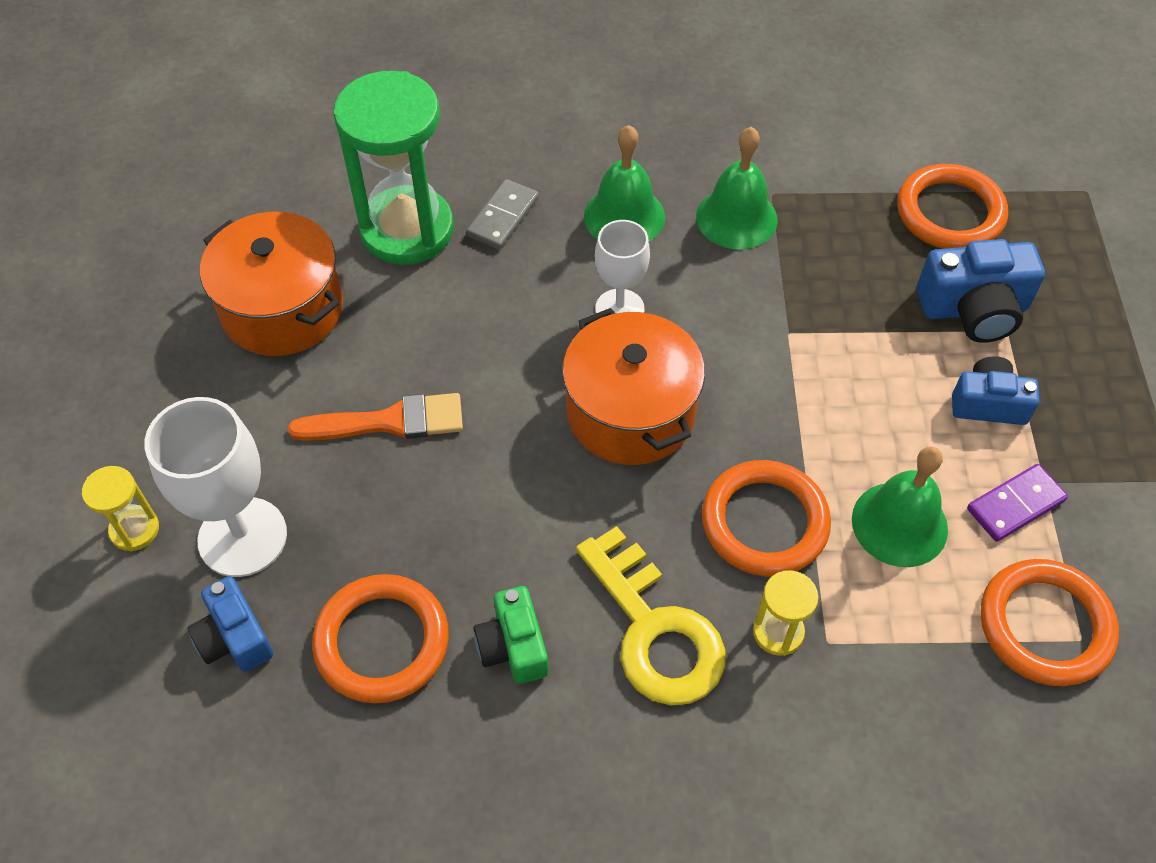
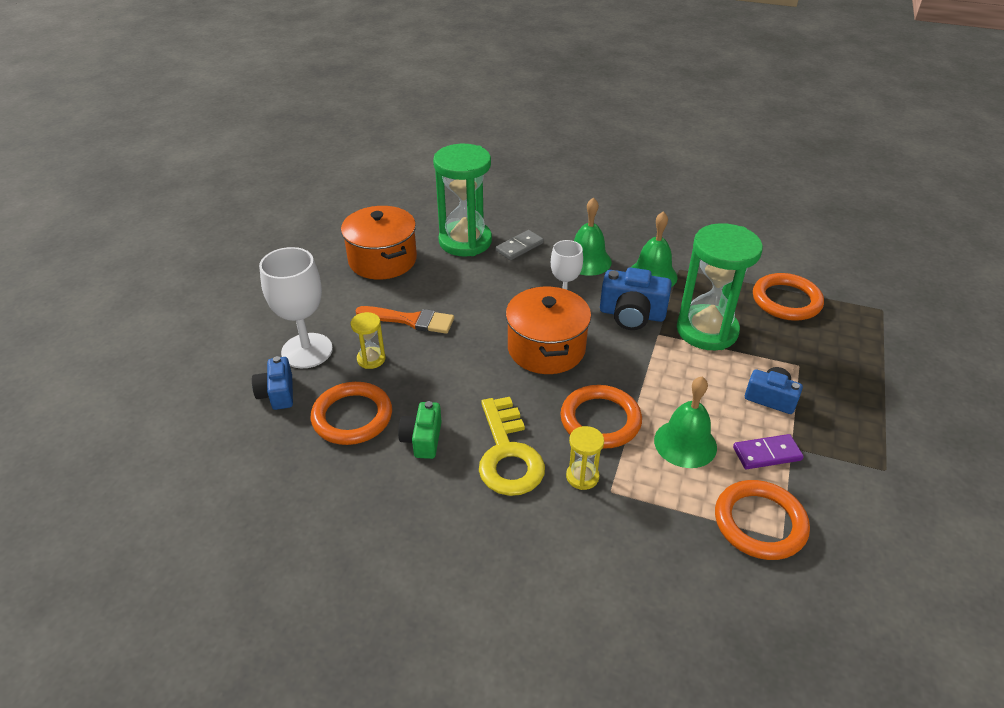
camera: 20 degrees right, 15 degrees down
(135, 529) = (256, 333): yellow hourglass -> yellow hourglass (371, 359)
(856, 304) = (707, 330): none -> green hourglass
(973, 309) = (781, 350): blue camera -> blue camera (632, 314)

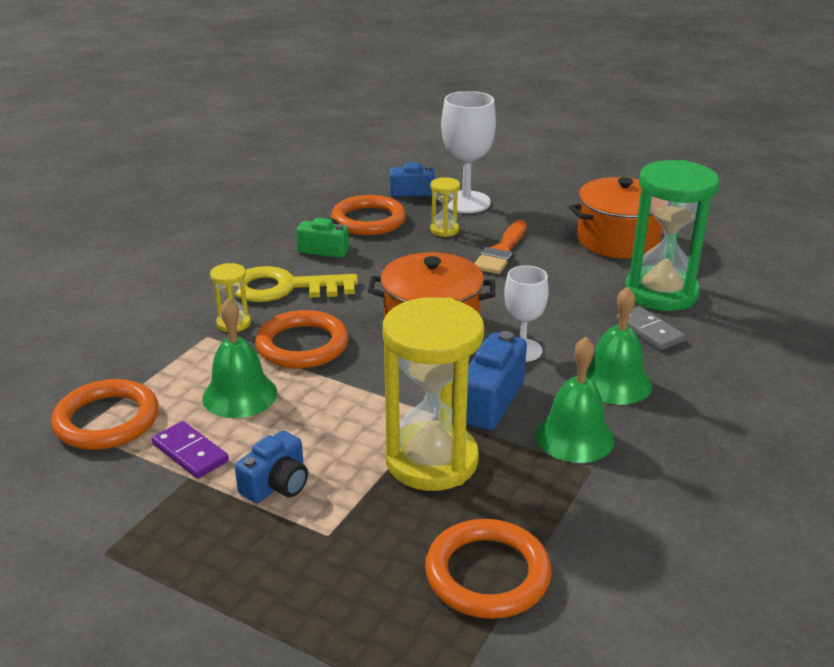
camera: 100 degrees right, 10 degrees down
(707, 330) = (431, 461): green hourglass -> yellow hourglass
(766, 454) = (190, 453): purple domino -> purple domino turned 45 degrees counterclockwise

